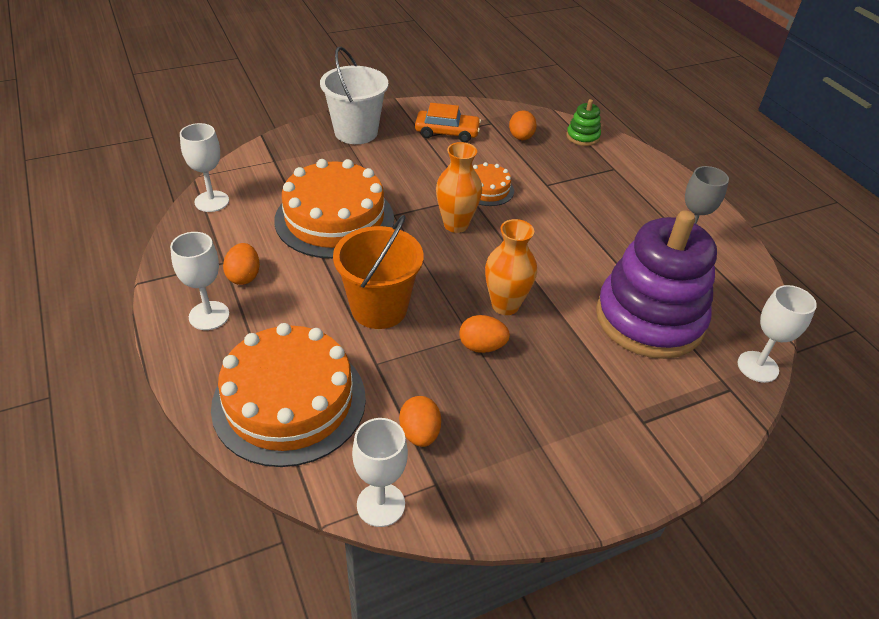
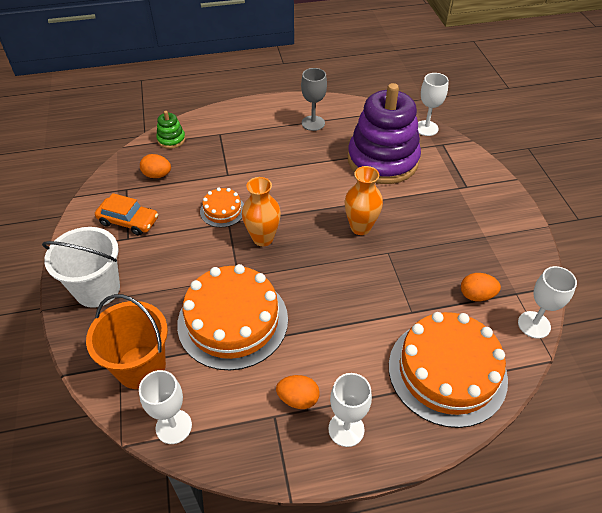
camera: 75 degrees left, 5 degrees up
(379, 308) = (354, 302): orange bucket -> orange bucket (141, 367)
(447, 132) = (128, 221): orange car -> orange car turned 90 degrees clockwise
(482, 346) = (400, 248): orange egg -> none

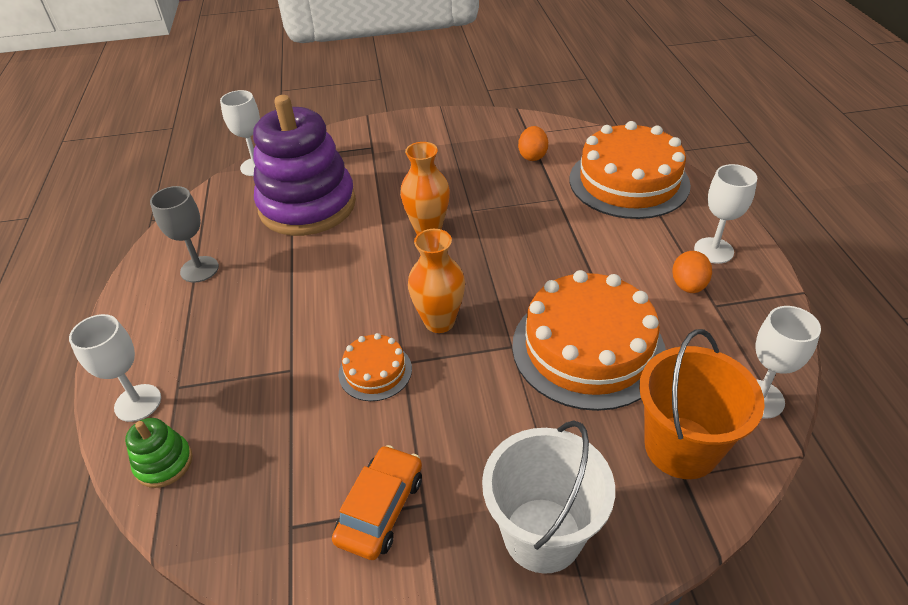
camera: 85 degrees left, 5 degrees down
(157, 175) = (264, 475): orange egg -> none
(534, 325) = (565, 128): white goblet -> white goblet (138, 403)

